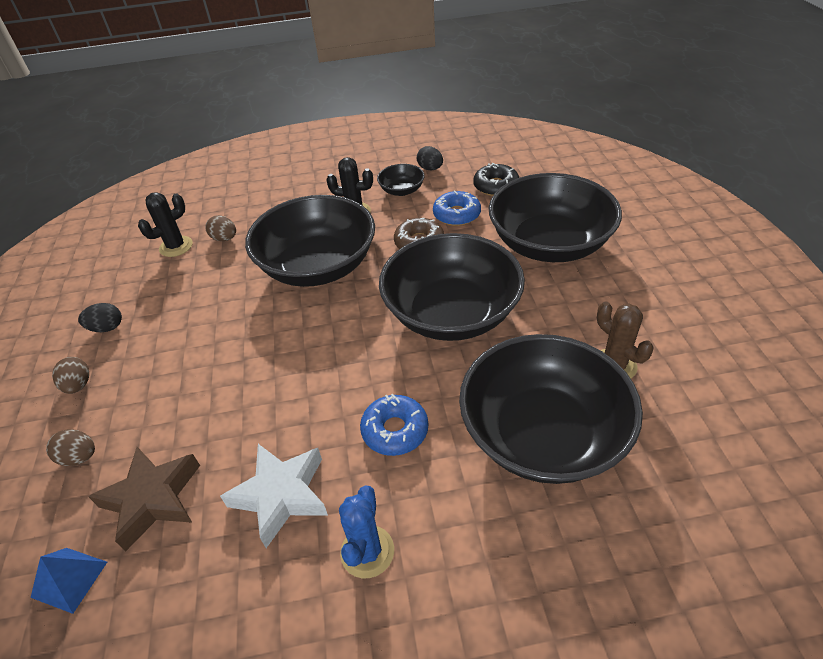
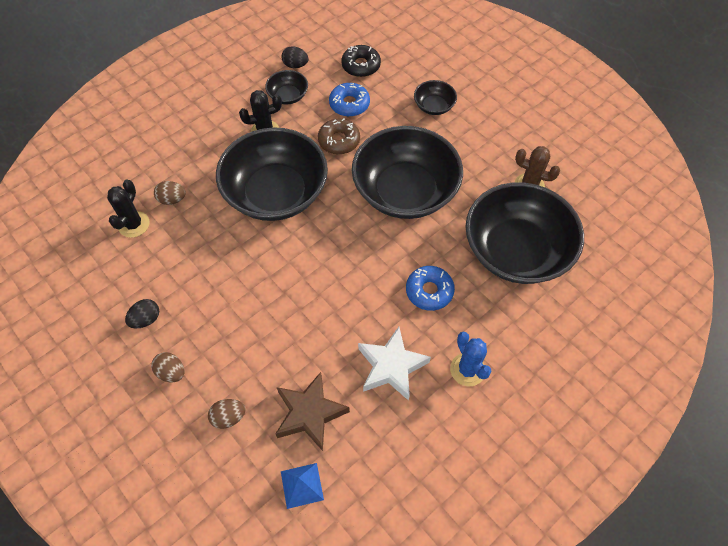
camera: 35 degrees left, 15 degrees up
(549, 244) = (434, 106): black bowl -> black bowl, size x0.43

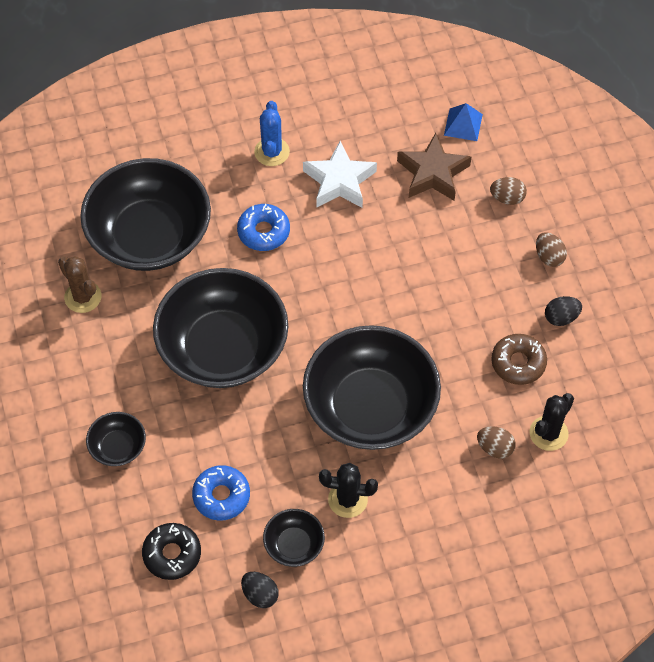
camera: 155 degrees left, 0 degrees up
(339, 141) = (263, 446): brown donut -> brown donut (518, 363)

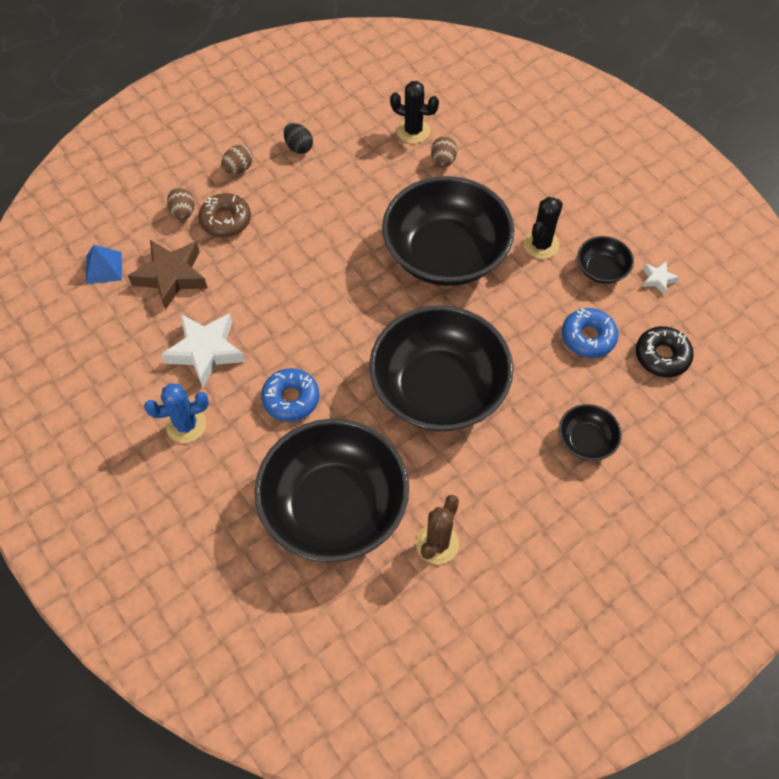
camera: 110 degrees left, 0 degrees up
(260, 594) = (658, 279): black egg -> white star
(347, 499) = (541, 245): black cactus -> black cactus turned 45 degrees clockwise
(518, 363) = (356, 165): brown donut -> brown donut (226, 220)

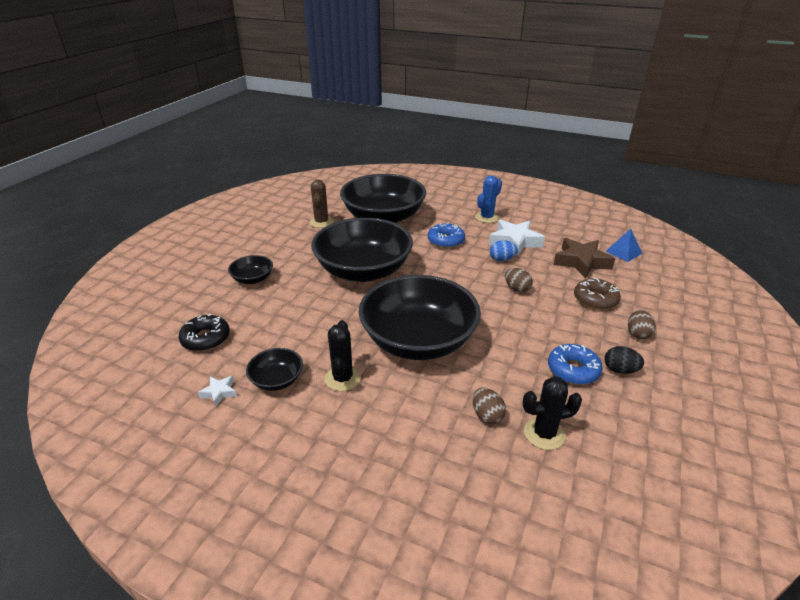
camera: 150 degrees right, 25 degrees down
(183, 212) = (628, 293): brown egg -> brown egg (517, 289)
(256, 326) = (502, 259): none -> blue egg
(588, 337) = (271, 329): blue donut -> blue donut (573, 370)

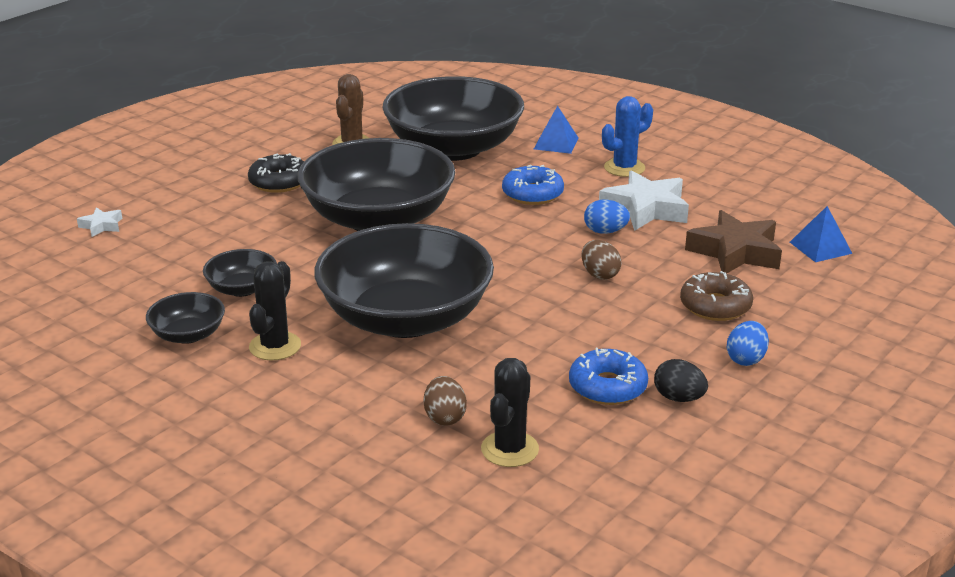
camera: 15 degrees right, 5 degrees down
(206, 339) = (117, 274): black donut -> black donut (279, 182)
(219, 392) = (109, 337): white star -> white star (101, 226)
(253, 279) = (212, 209): black bowl -> black bowl (242, 289)
(440, 207) = (556, 143): none -> blue pyramid
(544, 434) = (509, 449): black cactus -> black cactus turned 75 degrees counterclockwise
(637, 334) = (746, 359): brown egg -> blue egg

